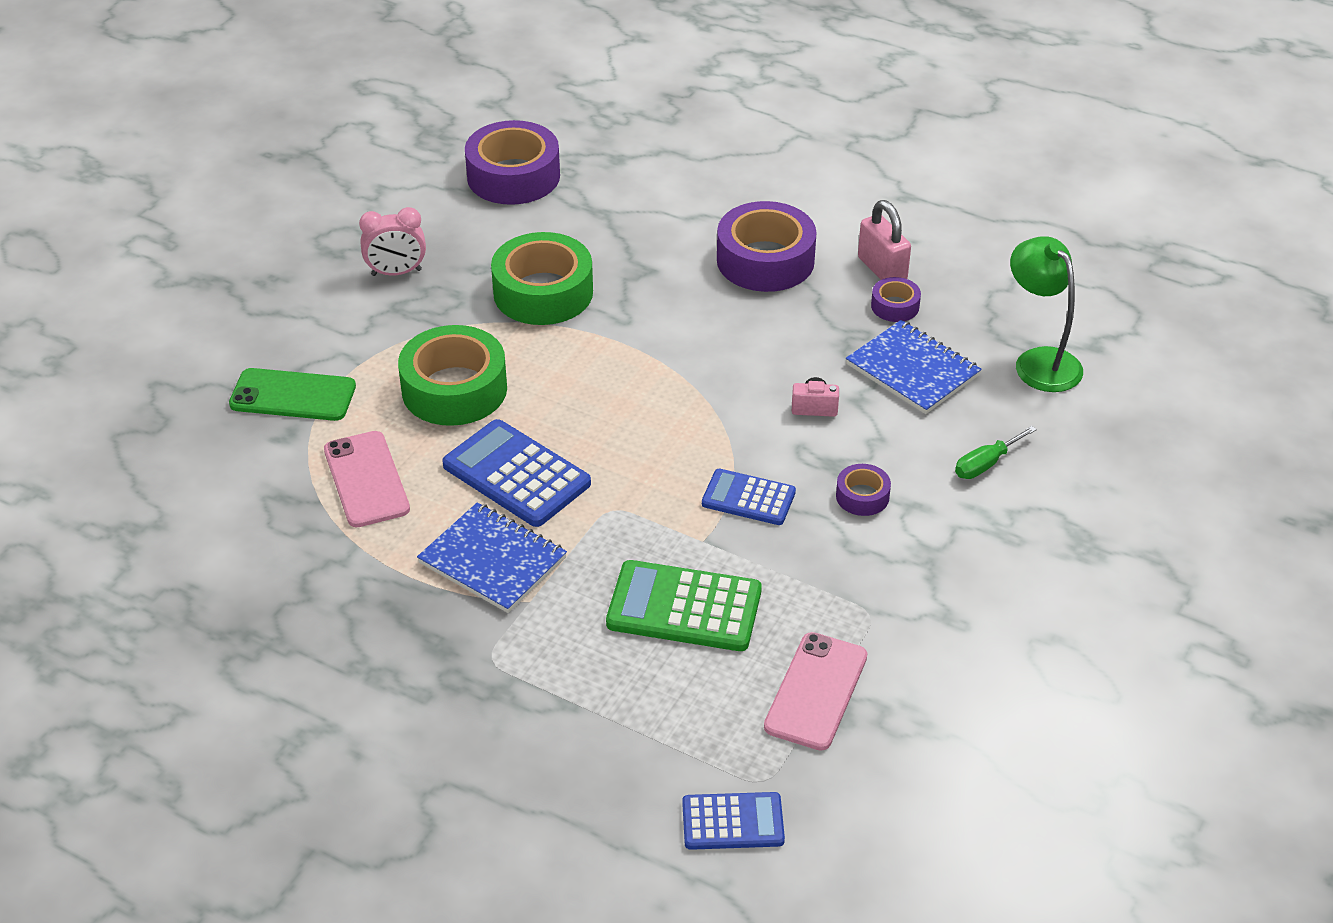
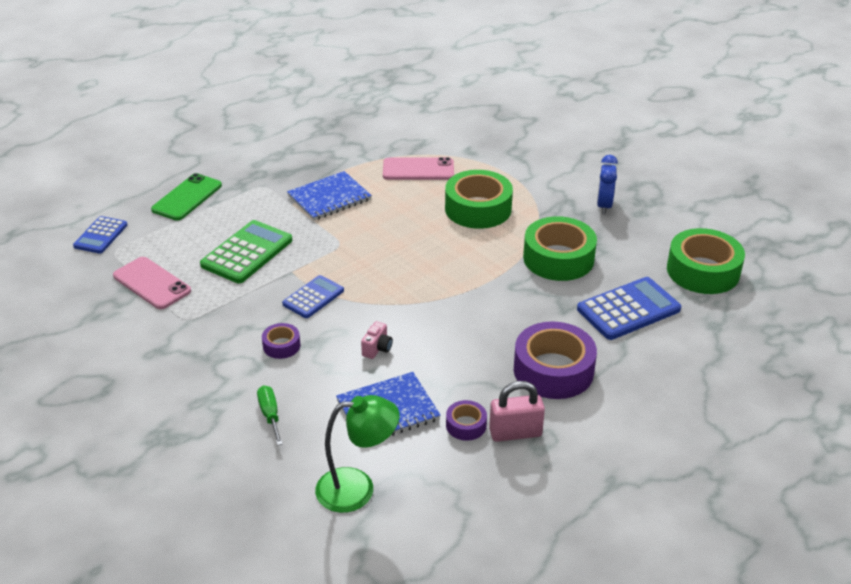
camera: 110 degrees right, 5 degrees down
(293, 395) = (502, 156): green phone -> green phone (187, 197)
(396, 272) = (604, 206): pink clock -> blue clock
(513, 176) = (703, 271): purple tape -> green tape
(516, 474) = (391, 217): blue calculator -> blue calculator (628, 309)

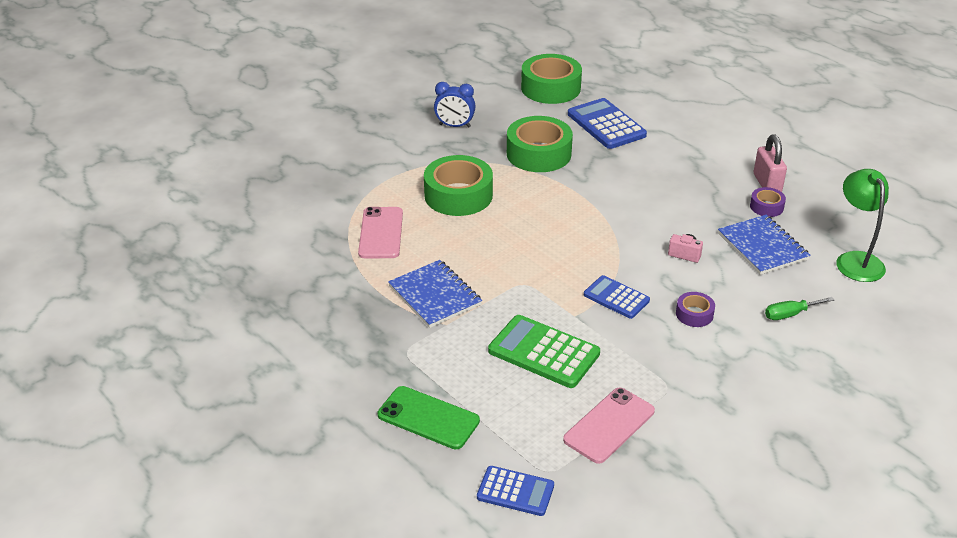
camera: 90 degrees left, 0 degrees up
(553, 370) = (690, 163): purple tape -> none

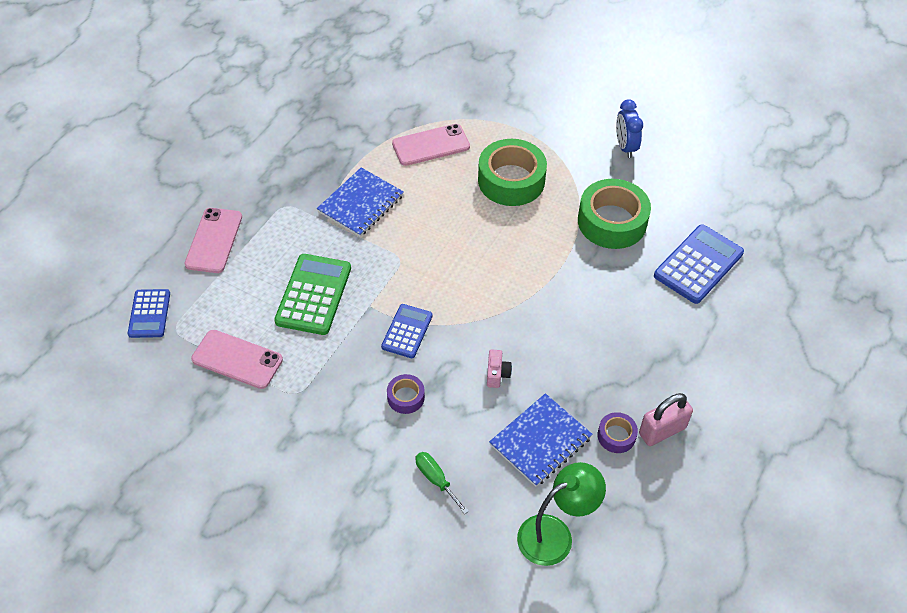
camera: 70 degrees right, 15 degrees up
(428, 418) = (214, 240): green phone -> pink phone
(550, 88) = (743, 202): green tape -> none

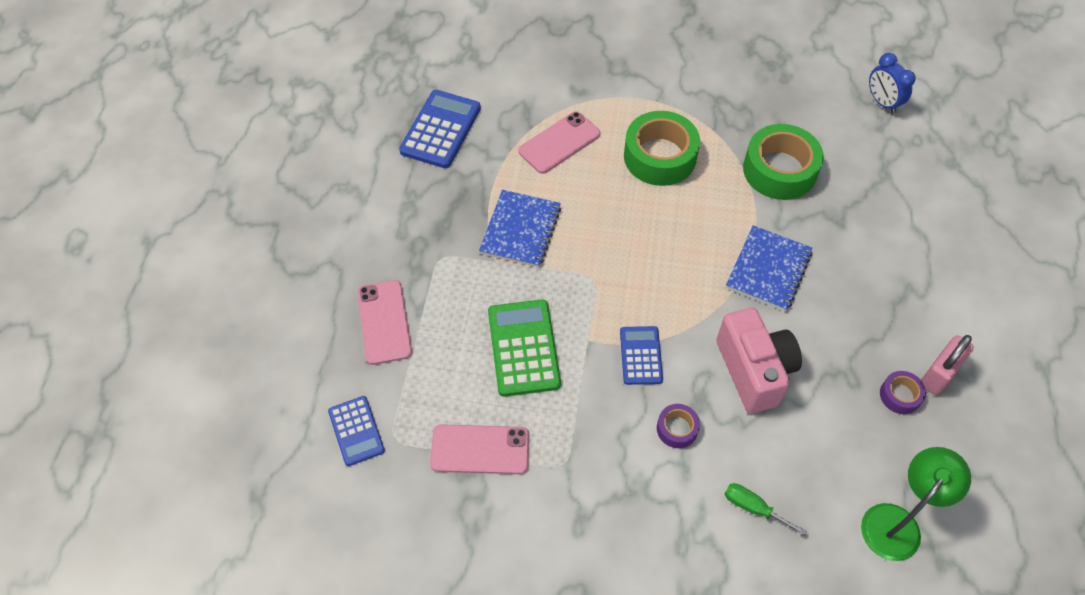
camera: 20 degrees left, 5 degrees up
(497, 374) = (754, 371): pink camera -> pink camera, size x2.46
(540, 441) = (832, 427): blue notebook -> blue notebook (768, 270)
(625, 147) = (751, 87): blue clock -> blue clock (882, 102)
(698, 264) = (882, 189): blue calculator -> blue calculator (441, 130)

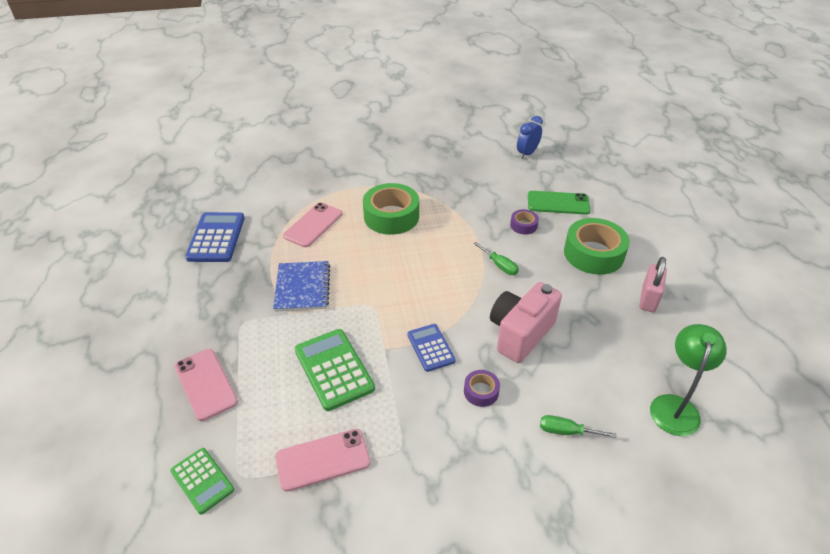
camera: 20 degrees left, 15 degrees down
(356, 431) = (202, 480): blue calculator -> green calculator
(754, 371) = (520, 334): pink camera -> pink camera turned 105 degrees counterclockwise
(768, 270) = (499, 266): blue notebook -> green screwdriver
(779, 170) = (479, 205): green tape -> green tape (593, 254)
(882, 102) = (527, 153): blue clock -> blue clock turned 90 degrees clockwise
(888, 197) = (558, 203): none -> green phone
(900, 395) = (630, 320): purple tape -> purple tape (523, 225)

